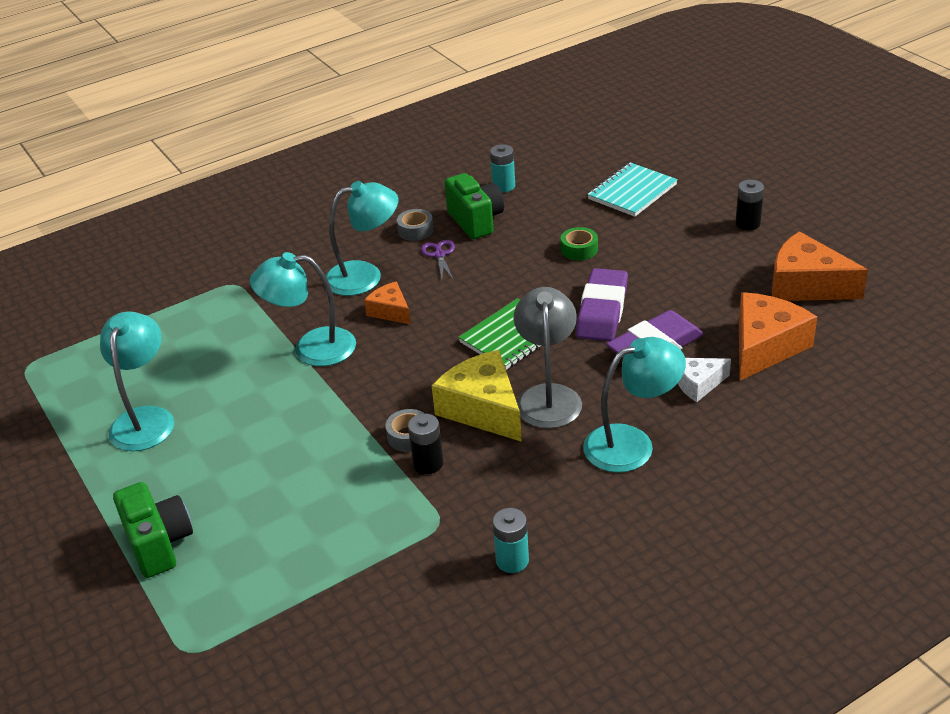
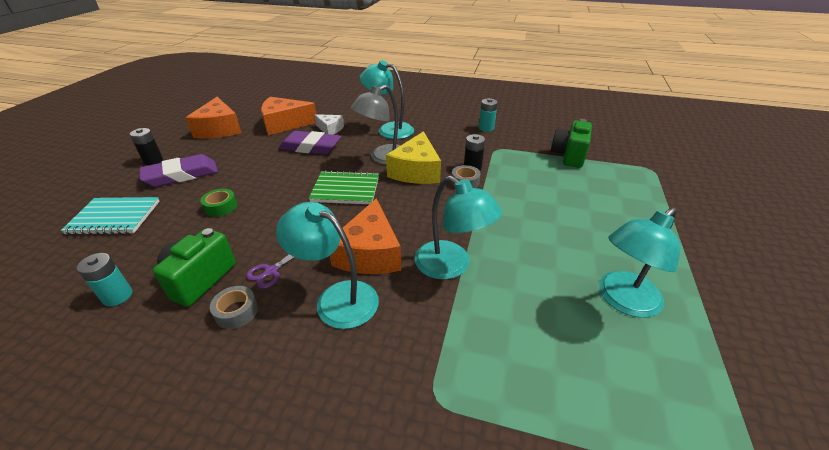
camera: 135 degrees left, 0 degrees up
(159, 544) = (648, 214): green camera -> green camera (568, 156)
(390, 311) = (369, 253): orange cheese -> orange cheese, size x1.78
(602, 311) = (291, 172): purple eraser -> purple eraser (181, 175)

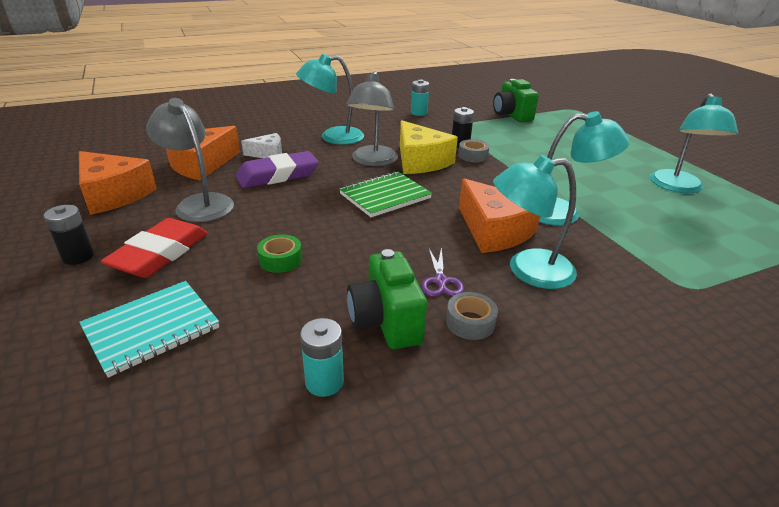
camera: 40 degrees left, 5 degrees down
(181, 175) = (160, 254): purple eraser -> red eraser
(244, 150) = (199, 203): none -> grey lamp

